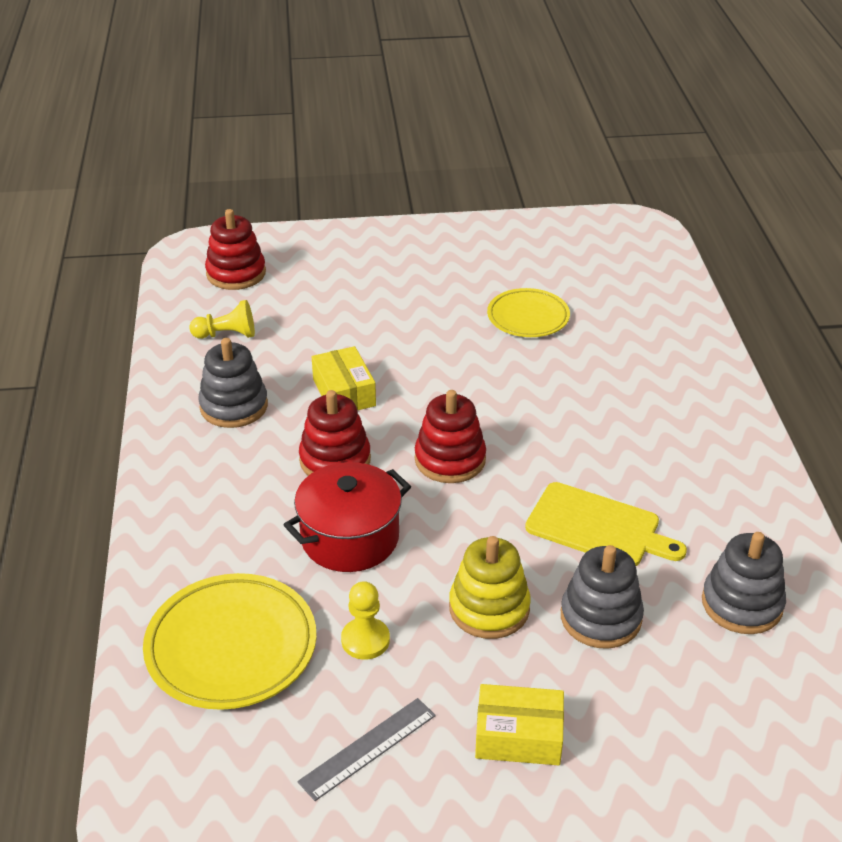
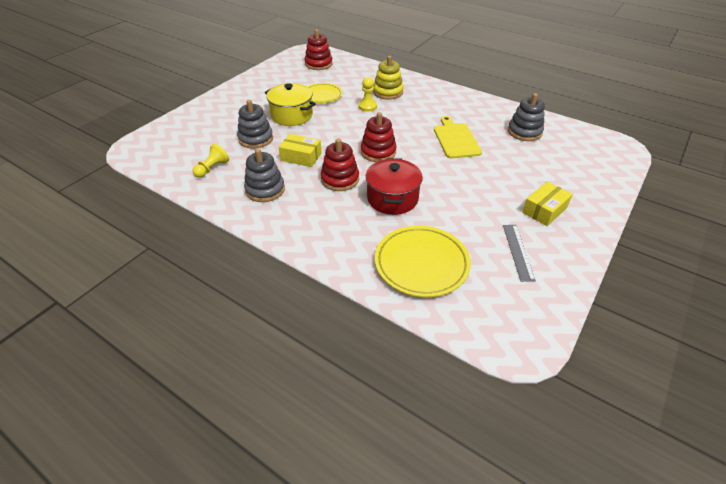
camera: 50 degrees left, 5 degrees up
(236, 273) = (173, 146): red stacking toy -> red stacking toy (318, 64)
(365, 640) = (457, 223): yellow pawn -> yellow pawn (367, 106)
(434, 322) = (292, 115): none -> yellow pot
(489, 608) = (471, 184): yellow stacking toy -> yellow stacking toy (388, 92)
(598, 527) = (456, 139): yellow cutting board -> yellow cutting board turned 75 degrees counterclockwise
(600, 617) = (502, 162): grey stacking toy -> grey stacking toy (256, 139)

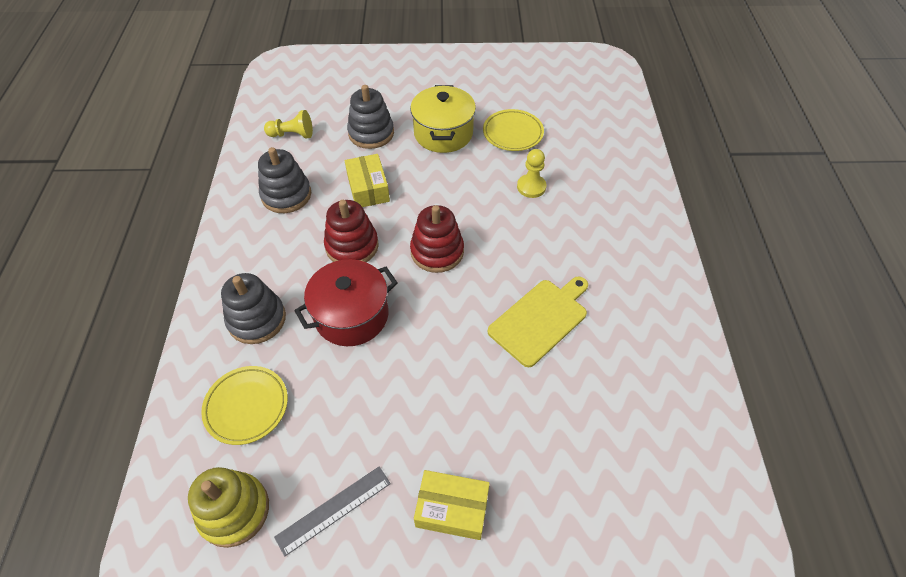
camera: 55 degrees right, 10 degrees up
(318, 64) = (584, 88): red stacking toy -> none
(388, 92) = (588, 188): yellow stacking toy -> yellow stacking toy (234, 510)
(421, 264) = (246, 406): yellow plate -> yellow plate, size x0.64
(524, 132) = (643, 399): grey stacking toy -> grey stacking toy (257, 319)

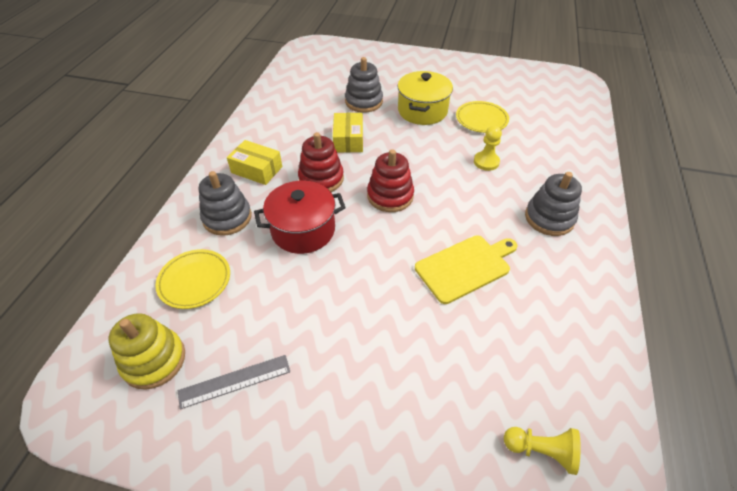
camera: 15 degrees right, 5 degrees down
(286, 195) = (282, 133): grey stacking toy -> grey stacking toy (549, 218)
(292, 135) = (302, 93): yellow pawn -> yellow pawn (541, 450)
(452, 509) = (337, 408): yellow box -> yellow box (257, 170)

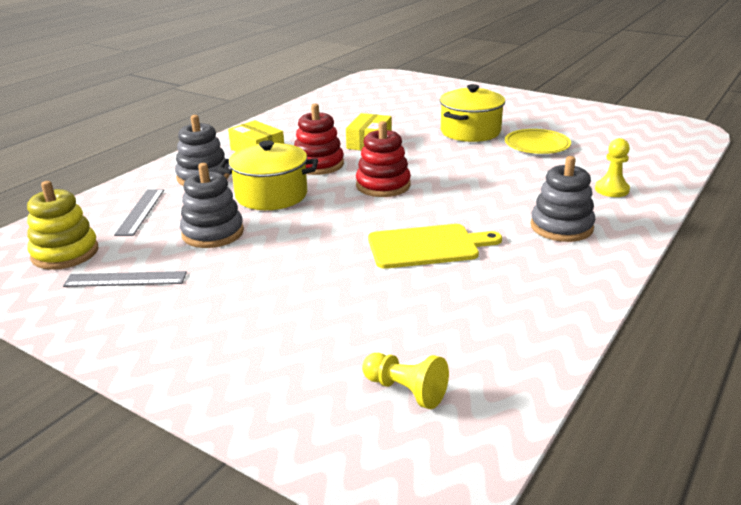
camera: 20 degrees right, 20 degrees down
(195, 281) = (140, 212): yellow plate -> grey ruler
(303, 230) = (271, 195): red pot -> yellow pot
(364, 102) = (408, 118): grey stacking toy -> grey stacking toy (213, 233)
(486, 162) = (516, 176): yellow pawn -> yellow pawn (611, 190)

